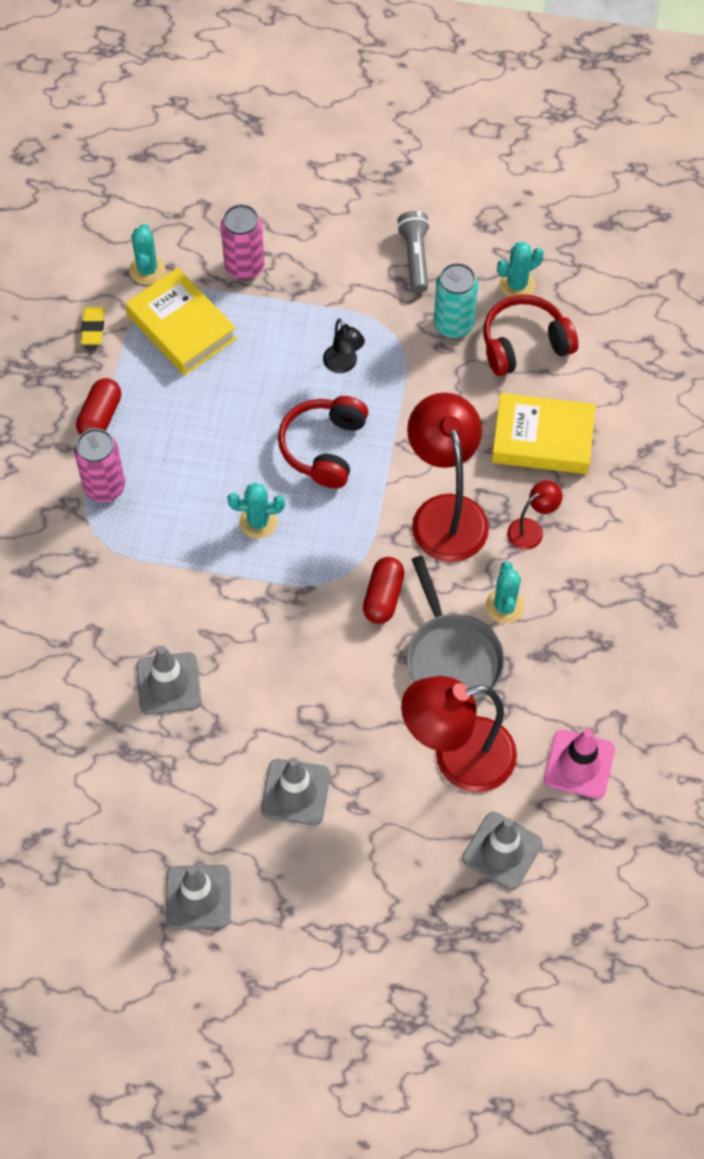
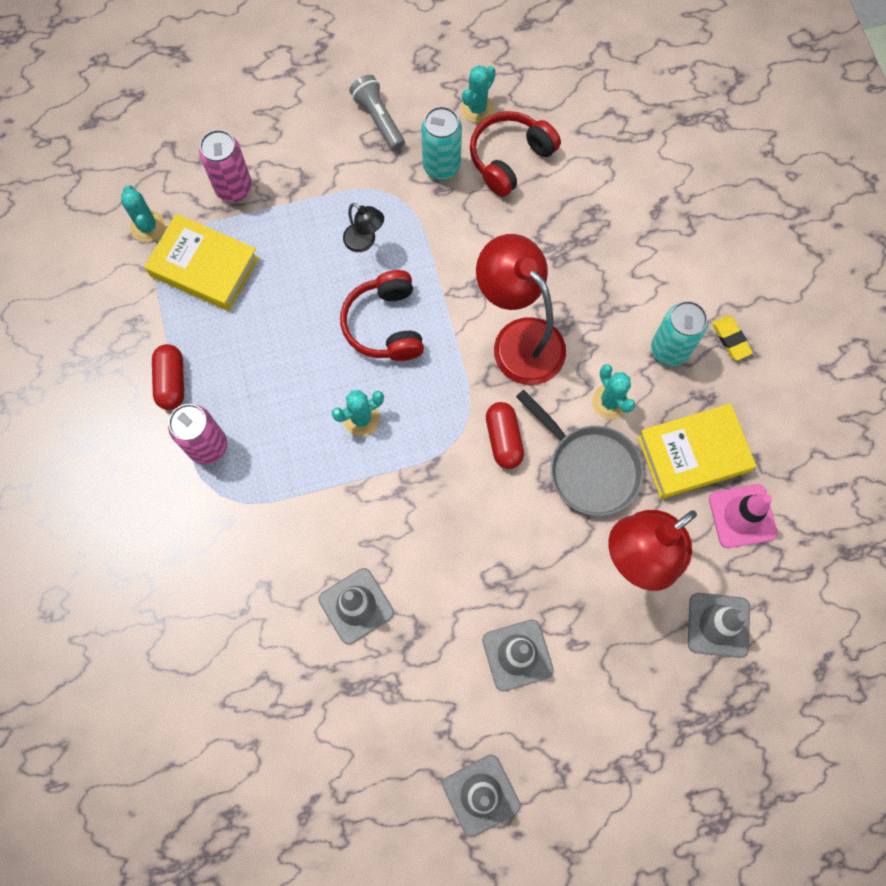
camera: 25 degrees left, 10 degrees up
(93, 328) = (124, 301): yellow eraser -> yellow eraser (730, 339)
(531, 530) = (598, 323): red lamp -> none
(542, 439) = (567, 237): yellow book -> yellow book (693, 454)
(589, 583) = (669, 350): none -> turquoise can

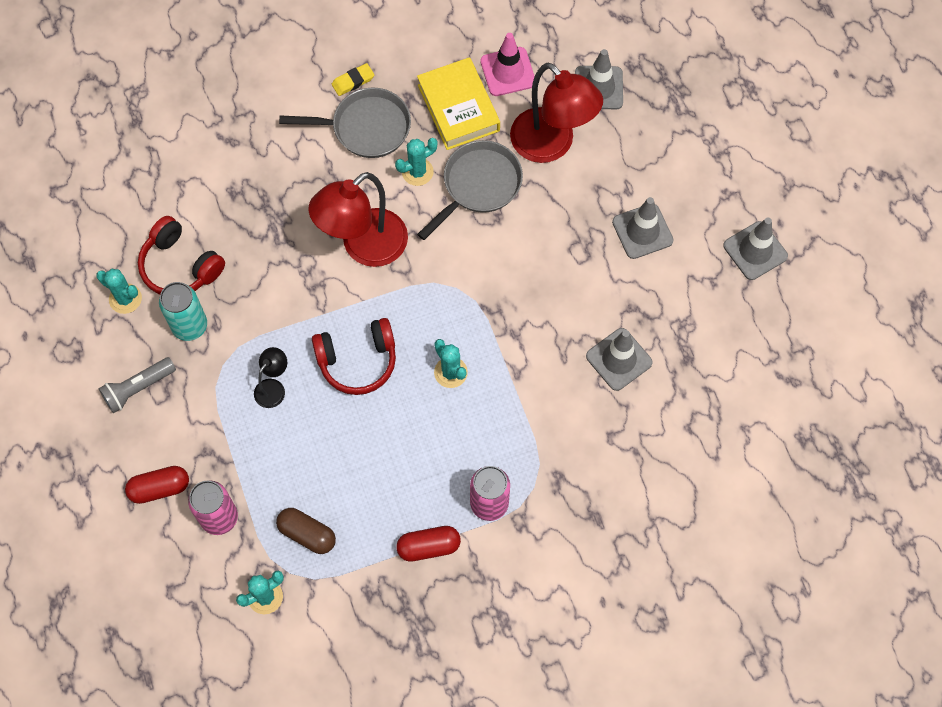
camera: 95 degrees left, 5 degrees down
(204, 267) = (307, 534): yellow book -> brown capsule
(503, 439) = (459, 253): red capsule -> red capsule (160, 488)
(669, 350) = (366, 127): turquoise can -> grey pan

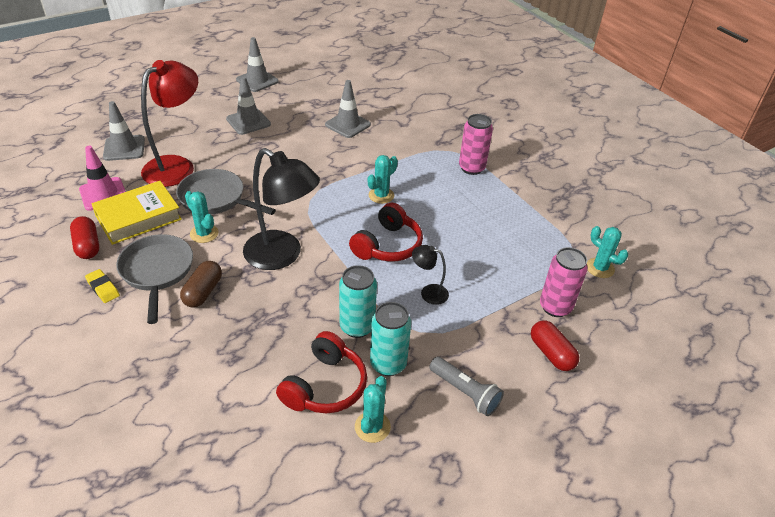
camera: 105 degrees left, 25 degrees down
(243, 306) = (357, 327): none -> turquoise can
(307, 534) = (540, 252): brown capsule -> brown capsule (203, 292)
(357, 361) = (387, 245): red headphones -> red headphones turned 60 degrees clockwise
(364, 247) = (282, 256): red lamp -> black lamp
(429, 547) = (515, 191): red capsule -> red capsule (87, 246)

